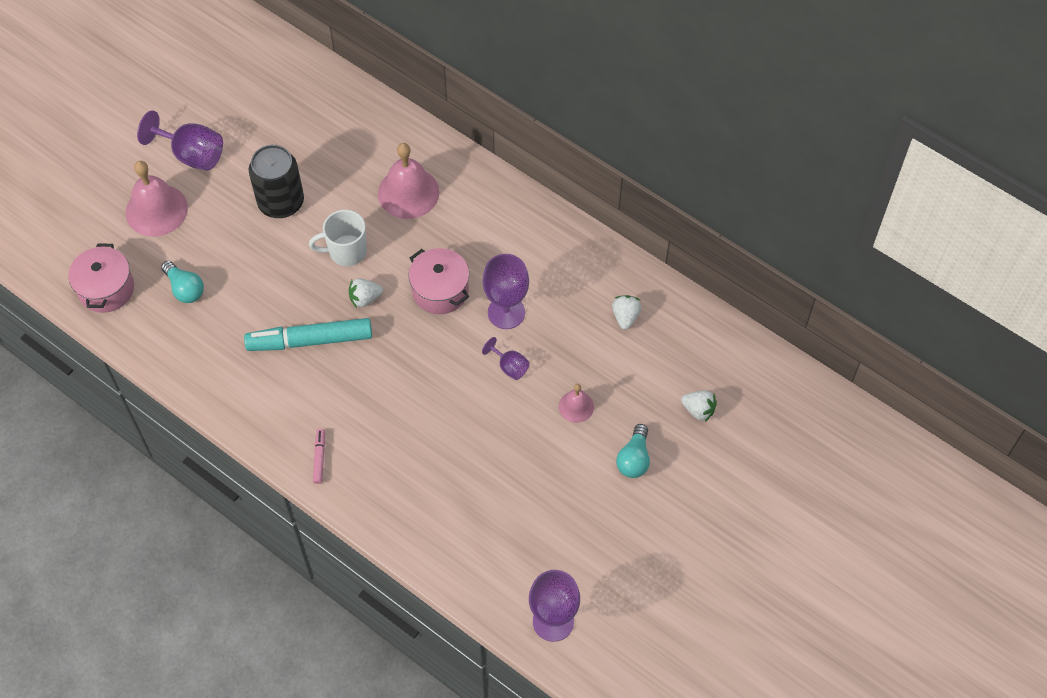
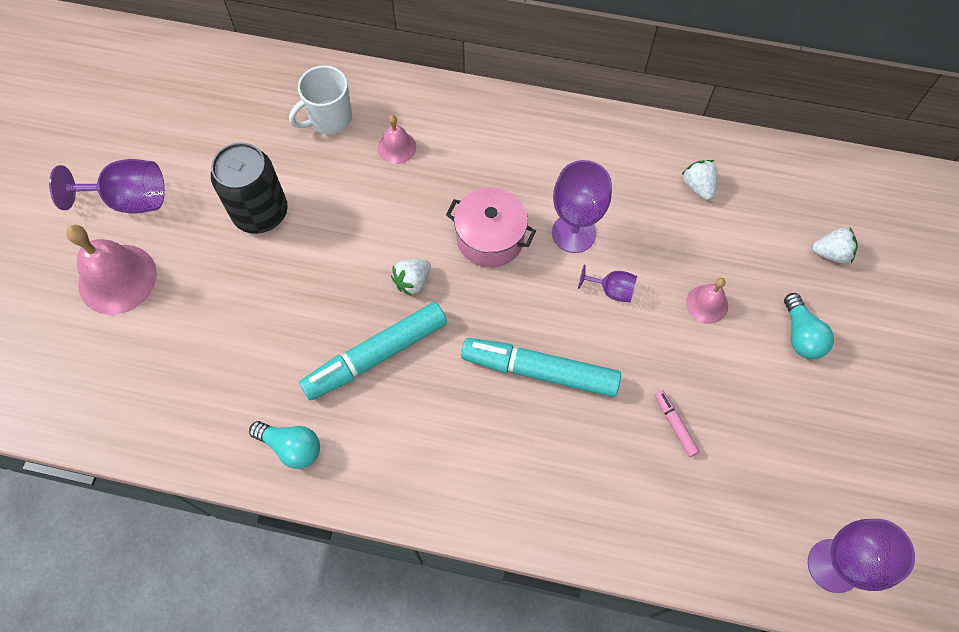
camera: 25 degrees left, 5 degrees up
(106, 289) = (99, 397): pink pot -> none
(185, 288) = (196, 357): turquoise light bulb -> turquoise light bulb (291, 447)
(319, 458) = (461, 492): pink marker -> pink marker (675, 425)
(346, 251) = (363, 237): white mug -> white mug (329, 118)
(408, 192) = (397, 147): pink bell -> pink bell, size x0.53
(421, 401) = (539, 371): none -> turquoise marker

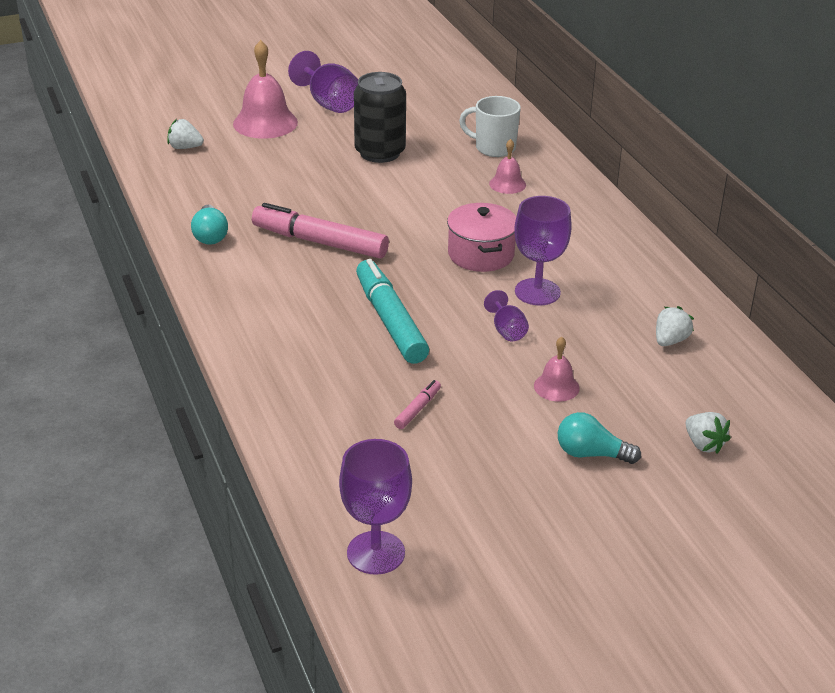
camera: 55 degrees right, 30 degrees down
(376, 356) = (319, 242): turquoise marker -> pink marker
(412, 281) = (400, 234): white strawberry -> white strawberry (185, 147)
(801, 335) = (591, 454): turquoise light bulb -> turquoise light bulb turned 60 degrees clockwise

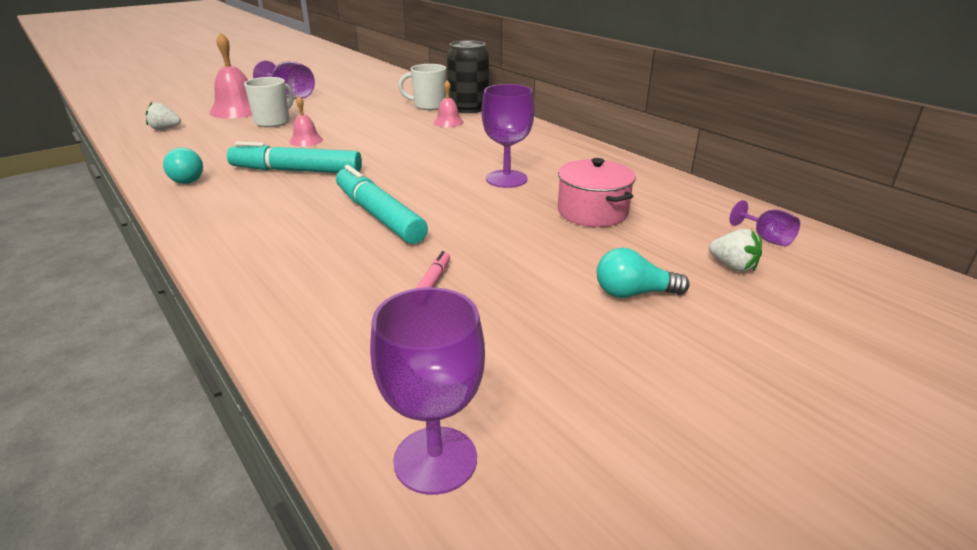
camera: 15 degrees left, 5 degrees down
(304, 152) = (273, 122): none -> white mug
(319, 242) = (296, 171): pink marker -> turquoise marker
(380, 152) = (338, 116): black can -> black can (468, 108)
(481, 254) = (445, 162): pink pot -> pink pot (592, 212)
(507, 330) = (493, 208): purple goblet -> purple goblet (766, 238)
(556, 387) = (563, 242): pink bell -> pink bell (306, 140)
(670, 341) = (640, 195): white strawberry -> none

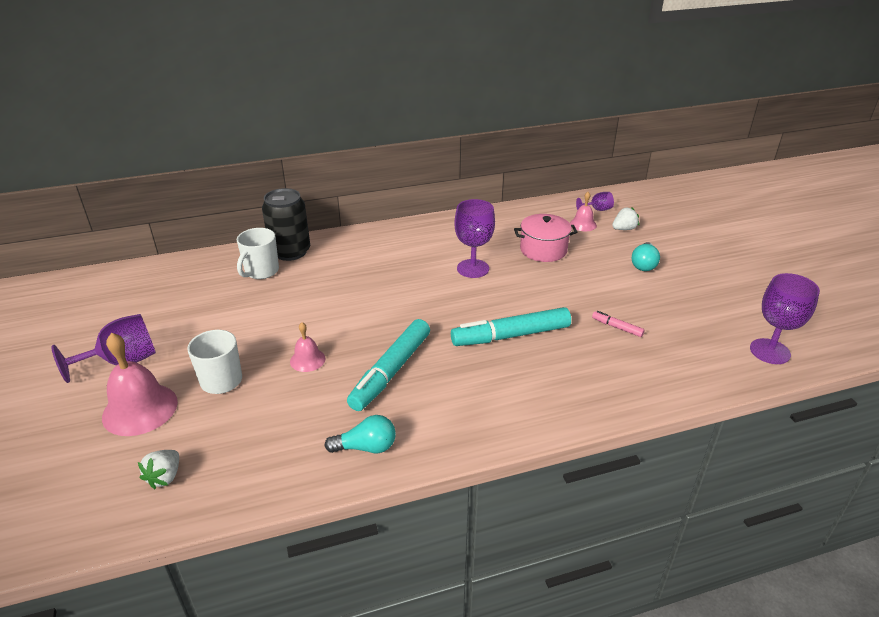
camera: 70 degrees left, 5 degrees up
(448, 122) = (321, 269): pink bell -> pink bell (583, 224)

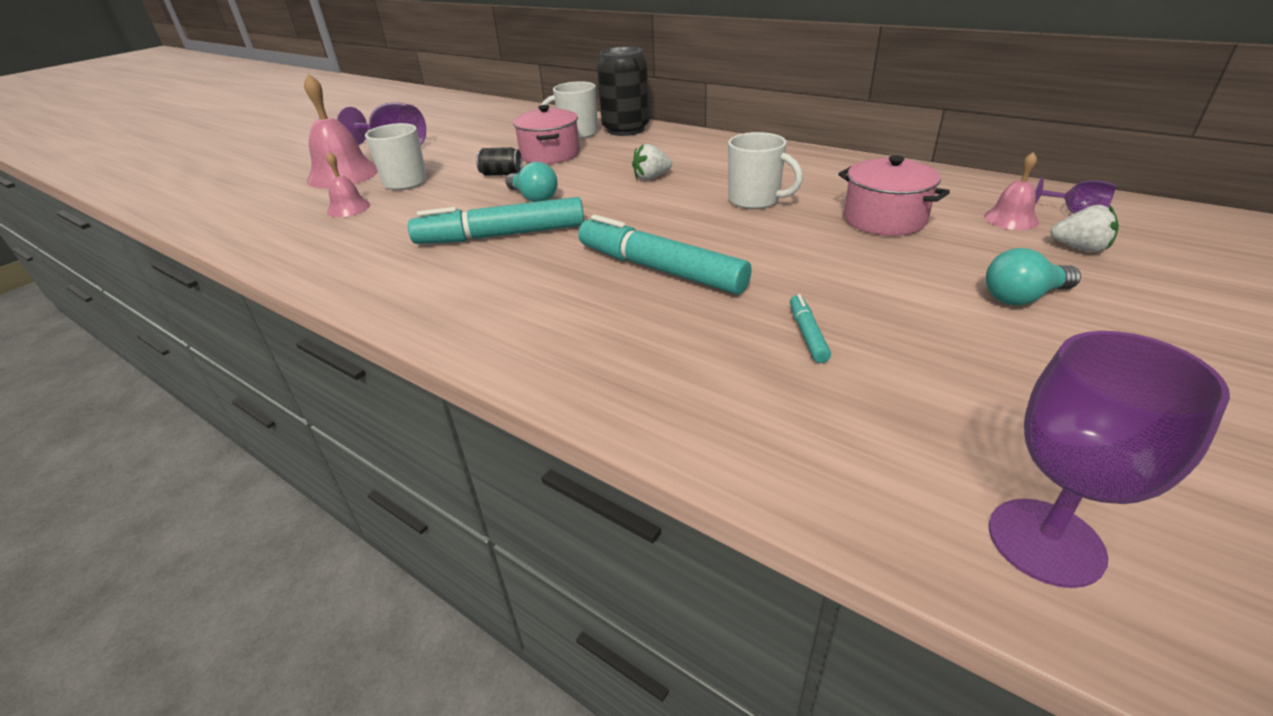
camera: 55 degrees right, 0 degrees up
(165, 477) = (267, 214): white strawberry -> white strawberry (651, 177)
(282, 298) = (550, 154): none -> pink pot
(283, 332) = (501, 174): none -> black can
(307, 360) = (473, 197): pink bell -> pink bell (348, 208)
(366, 447) = (366, 271): turquoise light bulb -> turquoise light bulb (533, 198)
(473, 268) = (755, 200): purple goblet -> white mug
(617, 327) = (807, 334): pink marker -> turquoise marker

